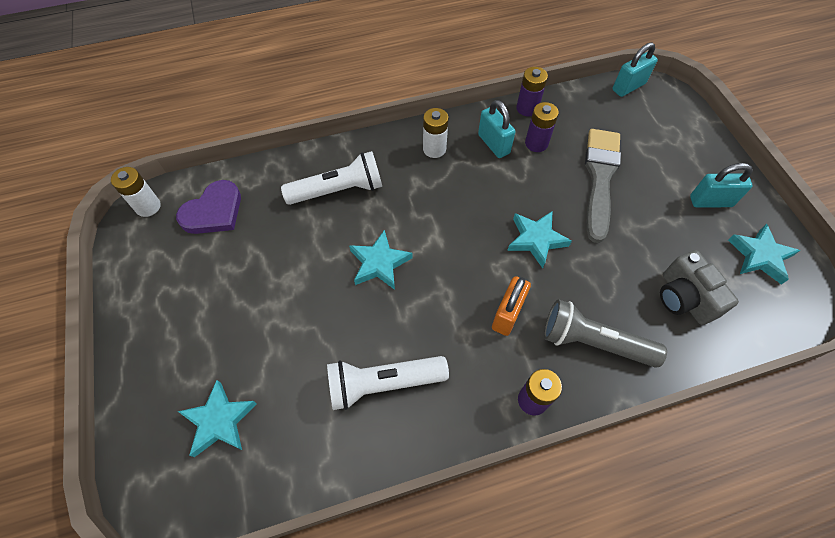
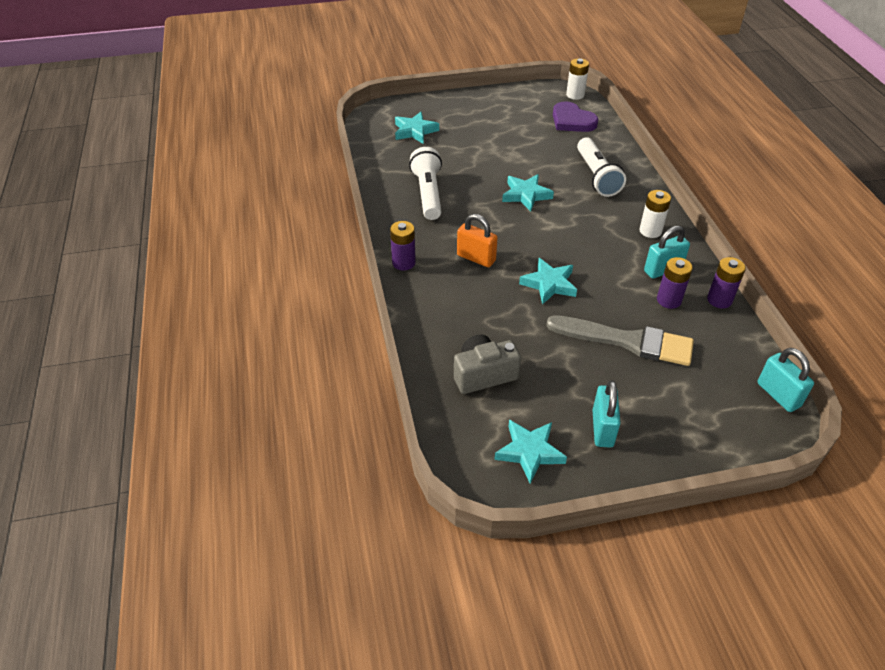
camera: 95 degrees right, 15 degrees down
(593, 342) = (446, 304): grey flashlight -> none

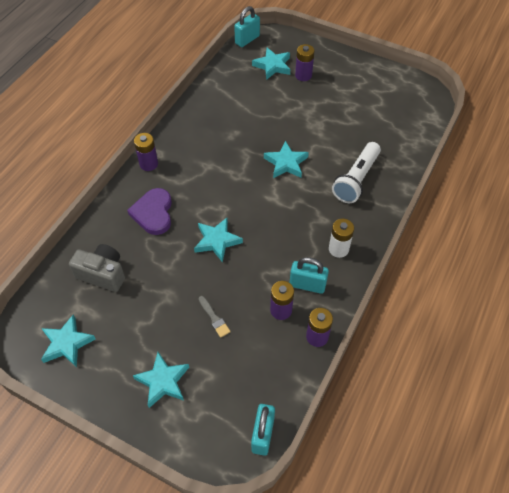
camera: 40 degrees right, 10 degrees up
(428, 193) = (223, 121): white flashlight -> none
(452, 126) = (303, 75): none -> purple battery
(476, 258) = (195, 190): orange padlock -> none
(572, 121) = (398, 121): purple heart -> purple heart (153, 213)
(575, 95) = (430, 99): white battery -> none
(602, 428) = (124, 363): turquoise padlock -> turquoise padlock (247, 40)
(627, 341) = (214, 318): grey brush -> grey brush, size x0.41
(653, 417) = (163, 381): none -> turquoise star

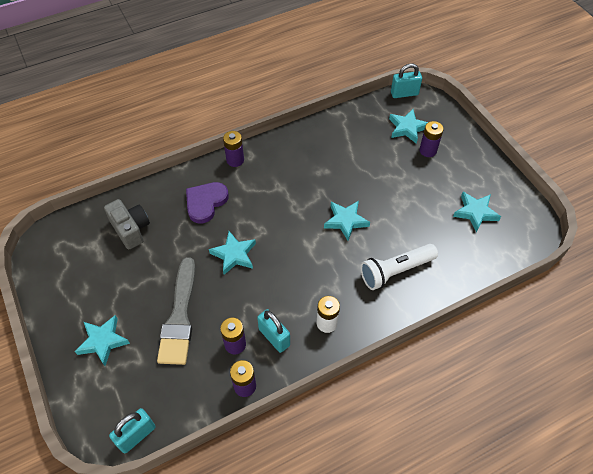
camera: 35 degrees right, 0 degrees up
(67, 343) = (65, 267): turquoise star -> turquoise star (475, 212)
(214, 318) = (179, 317): grey brush -> grey brush, size x2.44

